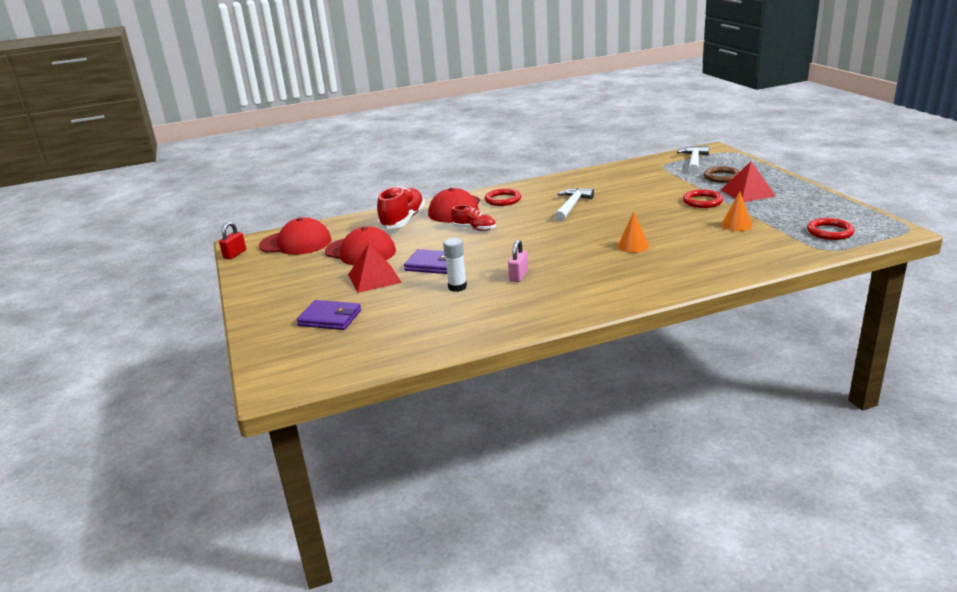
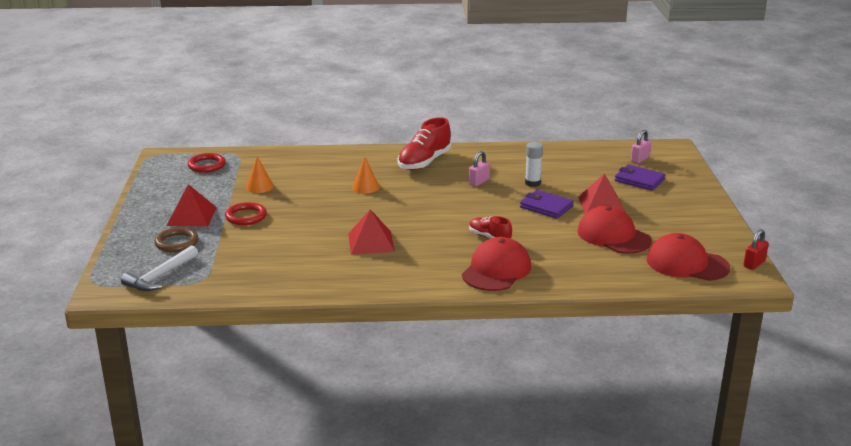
camera: 165 degrees left, 0 degrees up
(326, 352) = (640, 159): none -> pink padlock
(403, 220) = (562, 267): red shoe -> red shoe (424, 162)
(503, 200) = (435, 271): red ring -> none
(571, 206) = (371, 242): white hammer -> red pyramid

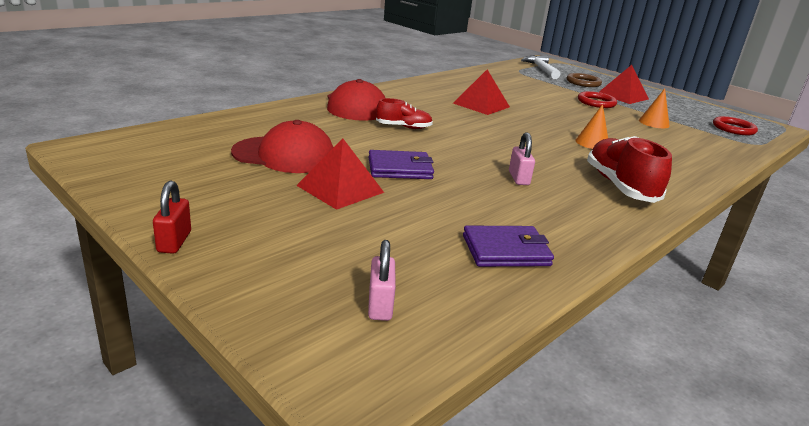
camera: 135 degrees right, 0 degrees up
(532, 183) = (463, 195): white glue stick -> none
(639, 180) = (332, 250): purple wallet -> purple wallet (506, 250)
(687, 263) = (174, 146): red cap -> none
(754, 264) = (82, 163): red padlock -> red padlock (174, 242)

